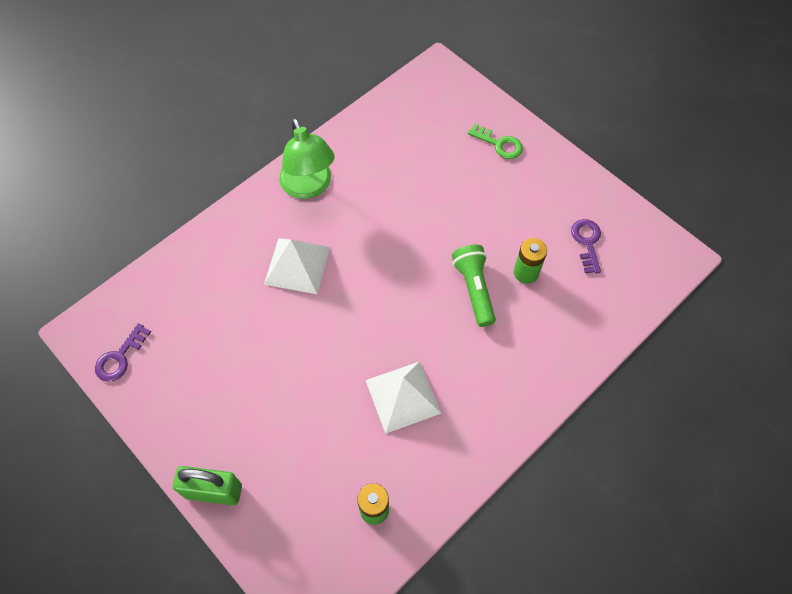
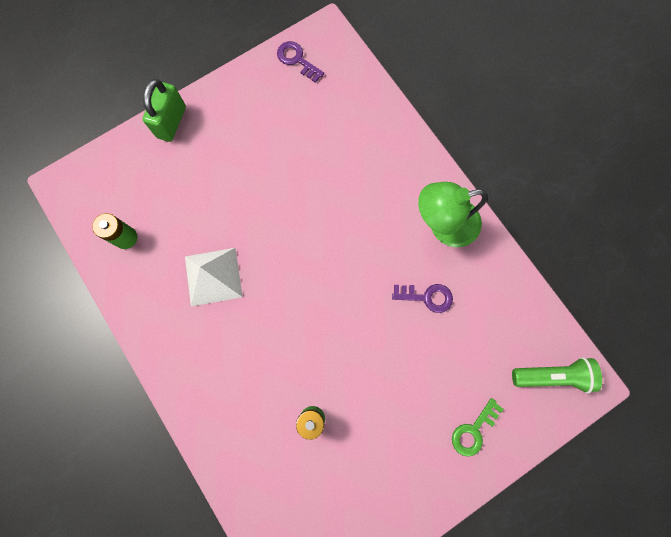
camera: 100 degrees right, 15 degrees up
(297, 265) = (358, 204): white pyramid -> none
(474, 289) = (304, 362): green flashlight -> green flashlight (552, 375)
(587, 242) = (336, 494): purple key -> purple key (427, 297)

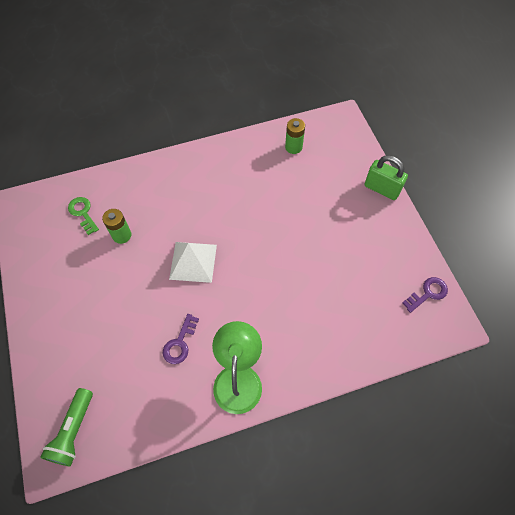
camera: 105 degrees right, 15 degrees down
(213, 276) = (248, 194): white pyramid -> white pyramid (193, 261)
(473, 431) = (61, 347): green key -> green key (83, 213)

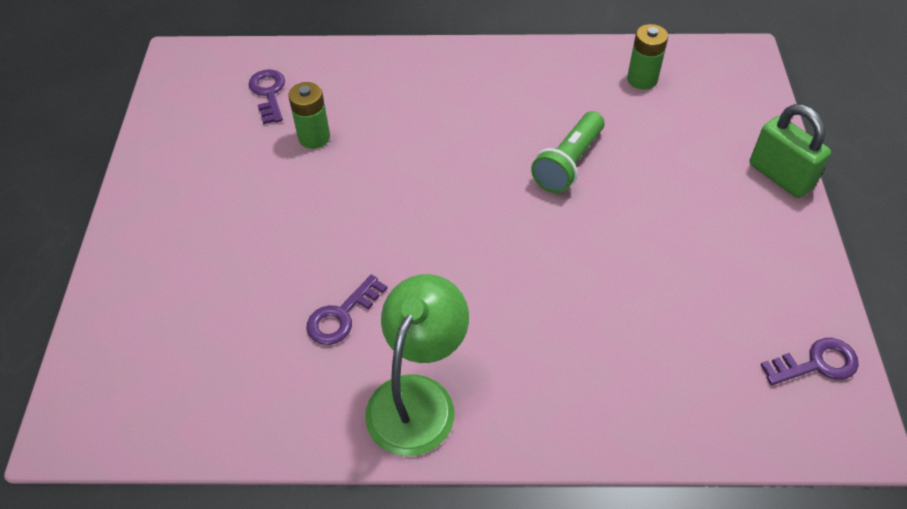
camera: 20 degrees right, 10 degrees down
(73, 431) = (121, 394): green flashlight -> green flashlight (568, 163)
(83, 213) = (268, 93): green key -> purple key
(193, 261) = (411, 203): white pyramid -> none

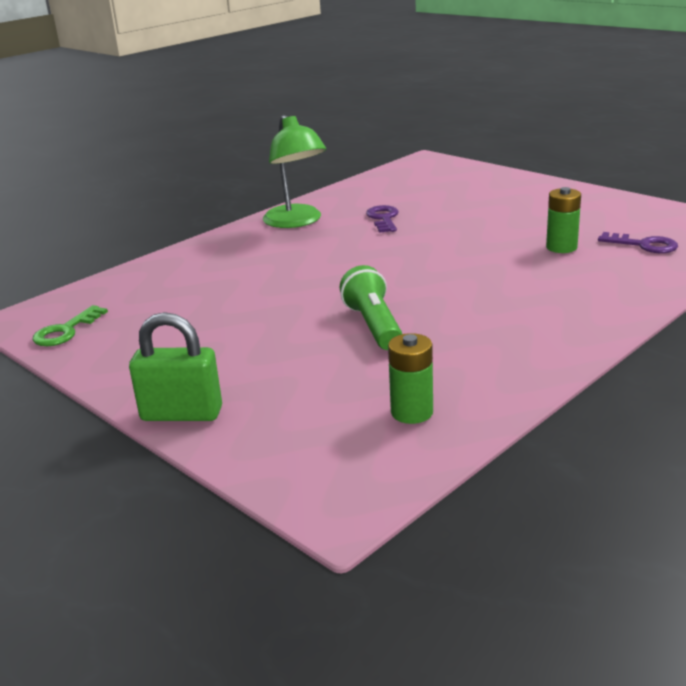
camera: 135 degrees right, 25 degrees down
(817, 363) = (65, 331): purple key -> green key

